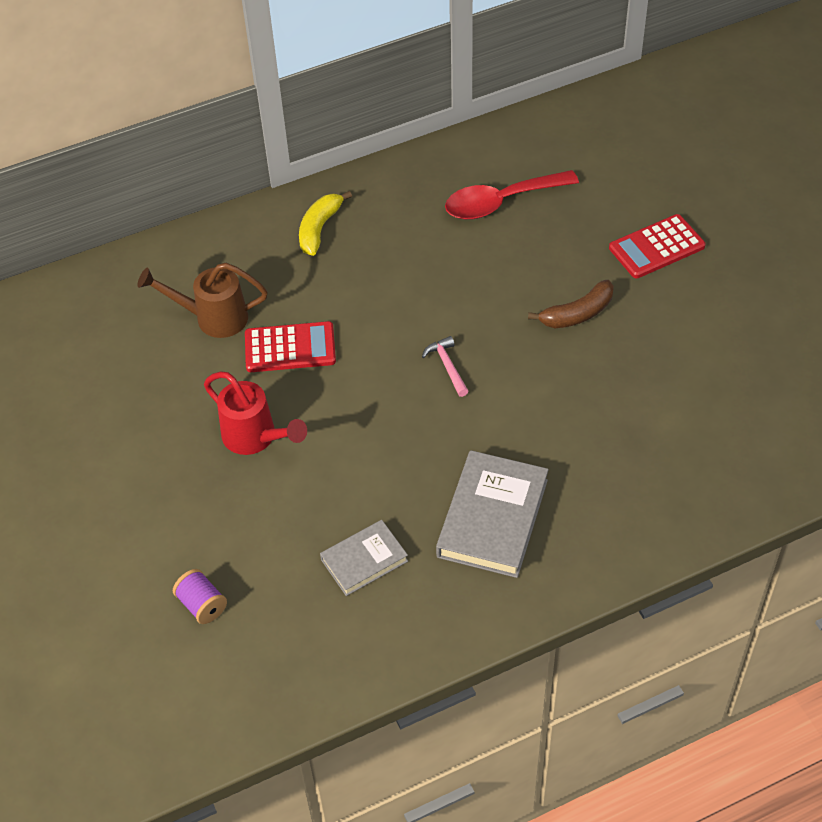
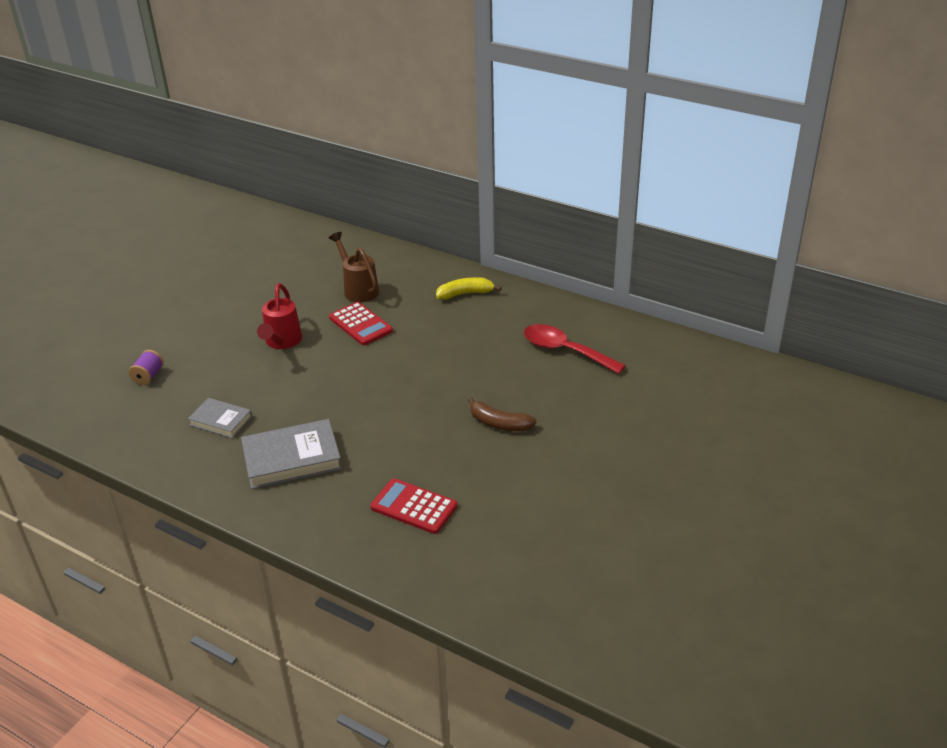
camera: 55 degrees right, 15 degrees down
(447, 366) = (401, 388): pink hammer -> none
(656, 247) = (599, 434): red calculator -> red calculator (414, 507)

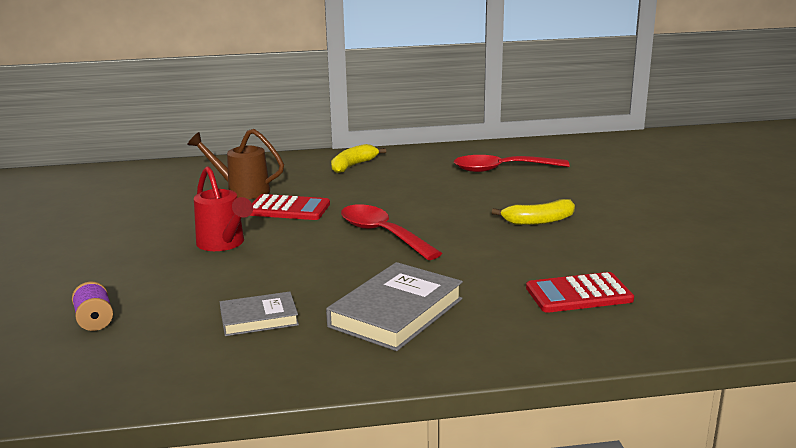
camera: 40 degrees left, 15 degrees down
(381, 382) = (382, 234): none -> red spoon
(499, 423) = (538, 221): brown banana -> yellow banana

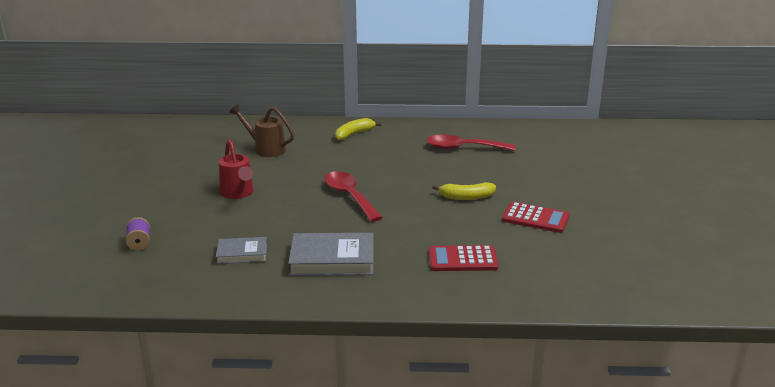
camera: 10 degrees right, 5 degrees up
(288, 209) = (292, 168): red calculator -> red calculator (535, 218)
(396, 312) = (332, 259): grey book -> grey book turned 45 degrees clockwise

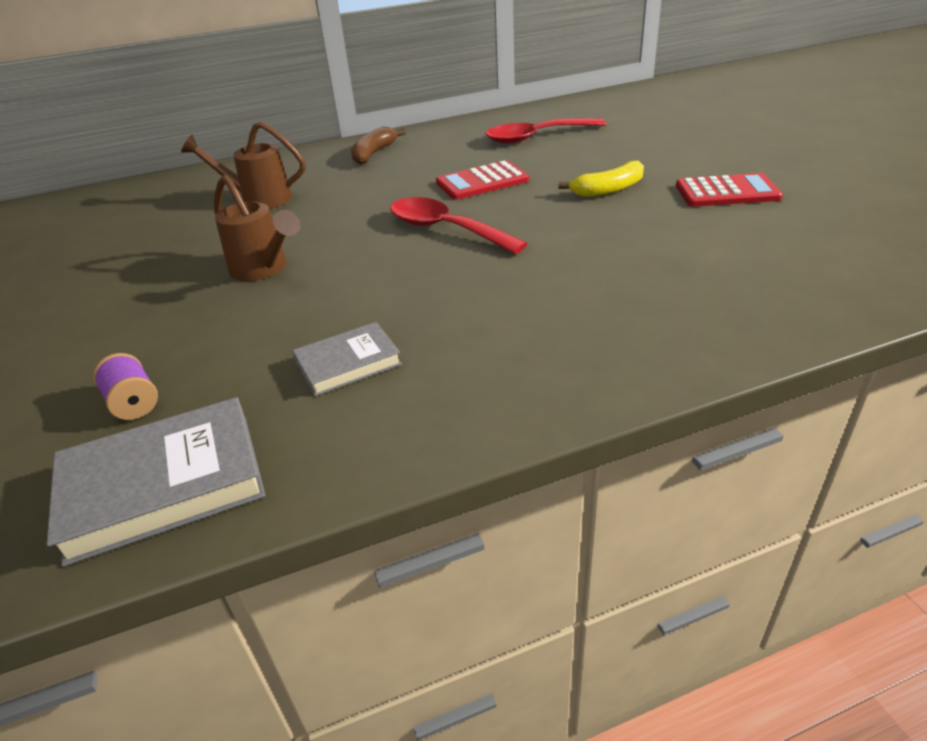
camera: 20 degrees left, 10 degrees up
(238, 193) = (264, 270): red watering can -> brown watering can
(332, 259) = (511, 327): grey book -> grey book (163, 485)
(354, 134) = (374, 153): yellow banana -> brown banana
(462, 259) = (703, 270): red calculator -> red calculator (482, 182)

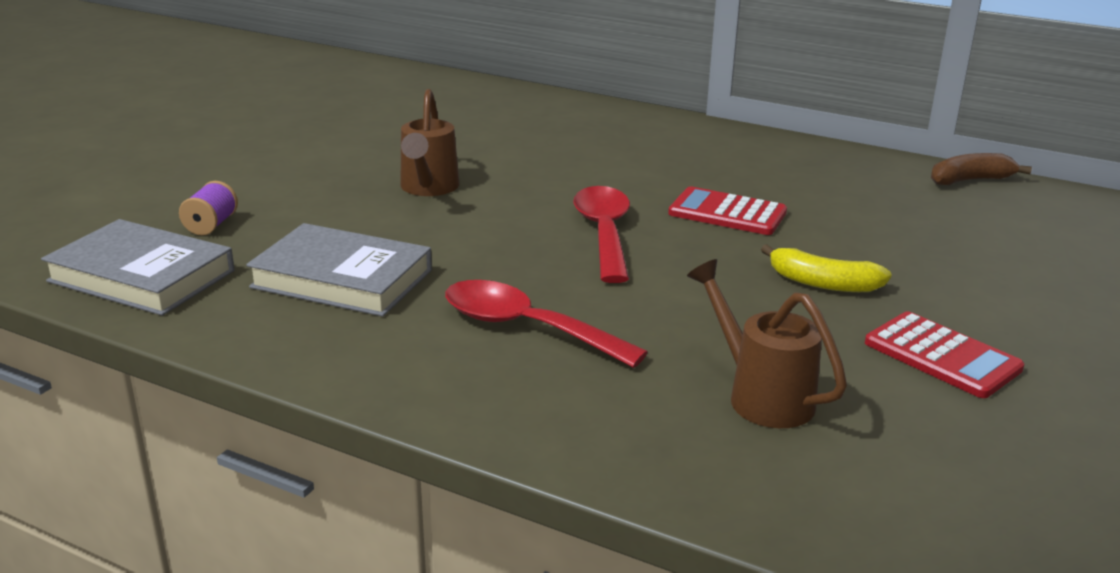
camera: 45 degrees right, 10 degrees down
(258, 199) = (533, 135): brown watering can -> brown watering can (760, 395)
(348, 363) = (342, 279): grey book -> grey book, size x1.68
(374, 153) = (697, 142): brown banana -> brown banana (970, 180)
(536, 137) = (883, 201): red spoon -> red spoon (527, 328)

